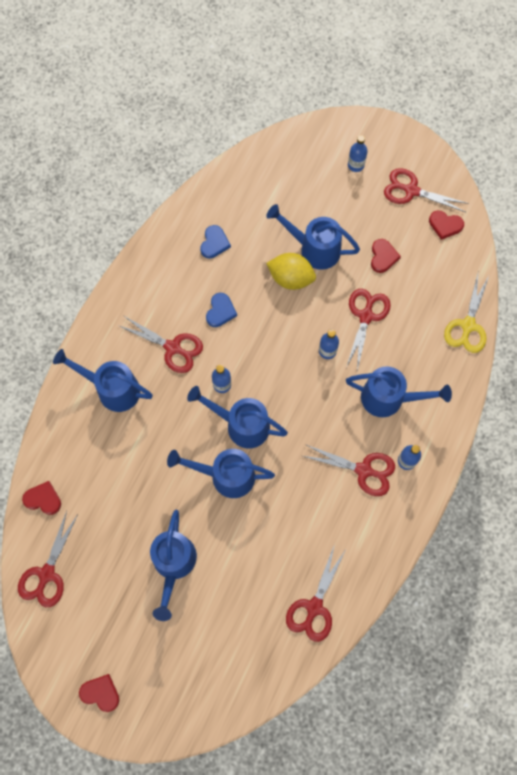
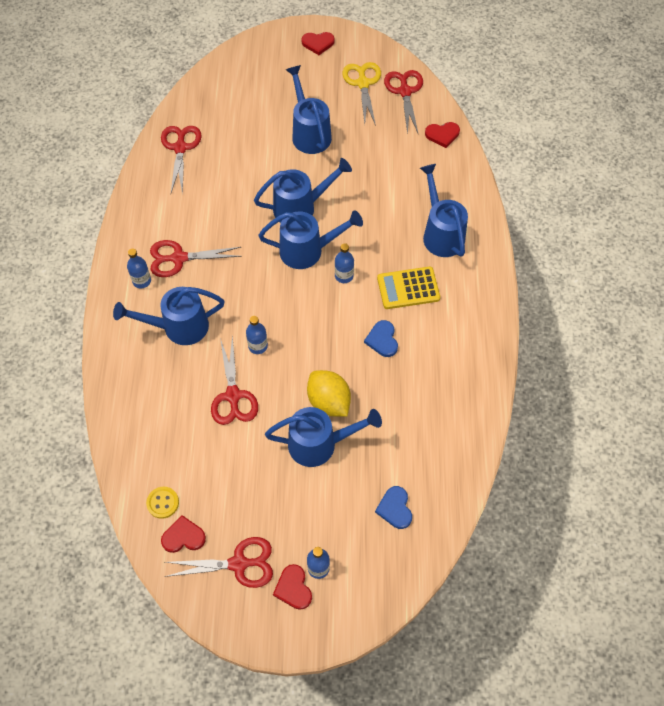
camera: 155 degrees right, 10 degrees down
(112, 389) = (441, 233): blue watering can -> blue watering can turned 105 degrees counterclockwise
(173, 348) = (408, 288): red scissors -> yellow calculator
(214, 243) = (428, 405): blue heart -> blue heart (395, 508)
(291, 278) = (329, 402): yellow lemon -> yellow lemon turned 60 degrees clockwise
(383, 257) = (240, 468): red heart -> red heart (293, 588)
(452, 255) = (163, 503): none -> yellow button
(467, 325) = (121, 431): yellow scissors -> yellow scissors (363, 83)

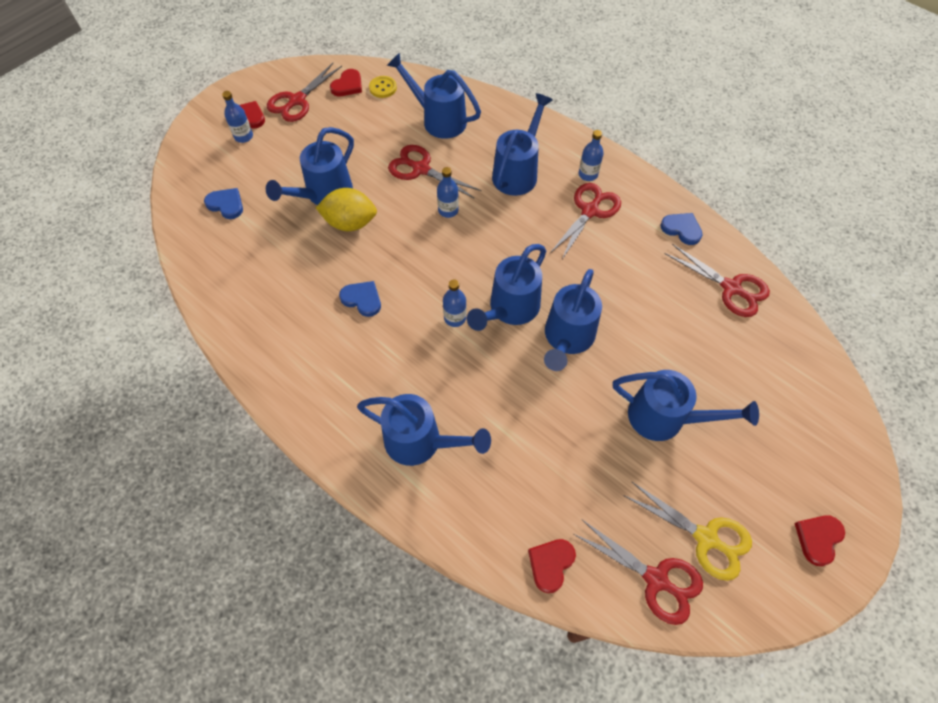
camera: 130 degrees right, 0 degrees up
(149, 197) = (681, 229): none -> blue heart
(166, 426) = (438, 119): none -> blue watering can
(408, 288) = (390, 360): yellow calculator -> none

